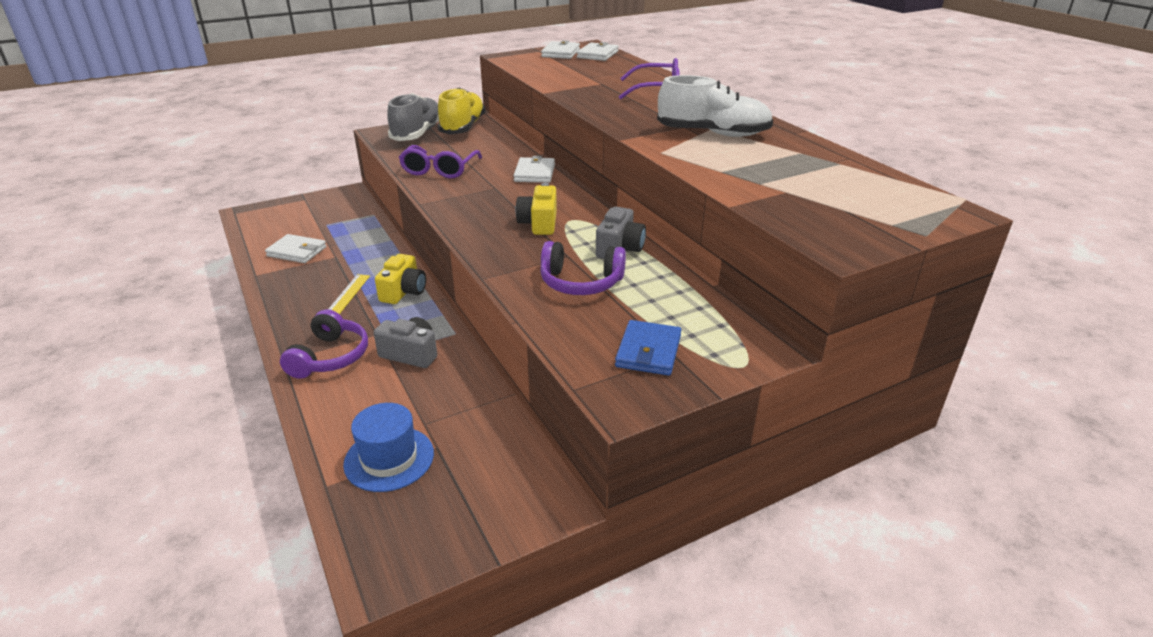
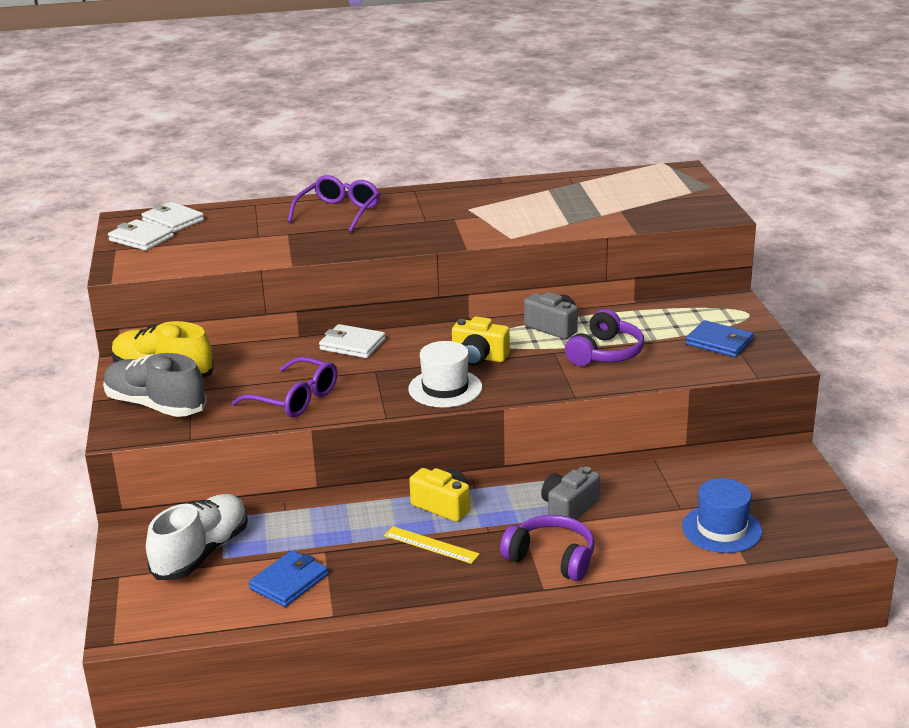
camera: 70 degrees left, 5 degrees down
(297, 251) = (289, 582): white wallet -> blue wallet
(476, 218) = (445, 388): none -> white hat
(713, 134) = (481, 211): white shoe -> white shoe (201, 553)

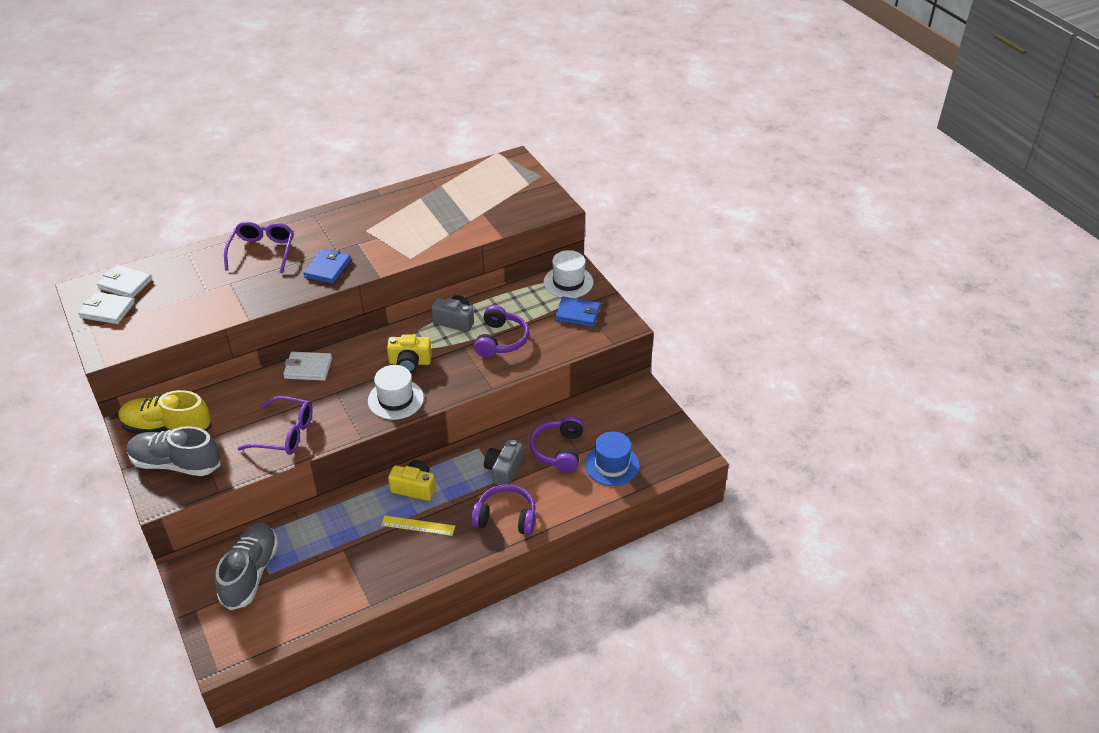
camera: 20 degrees left, 15 degrees up
(201, 553) = (250, 573): white shoe -> grey shoe
(289, 582) = (327, 584): blue wallet -> blue wallet (328, 268)
(652, 501) = (558, 450): none -> purple headphones
(718, 311) = (568, 282): none -> white hat

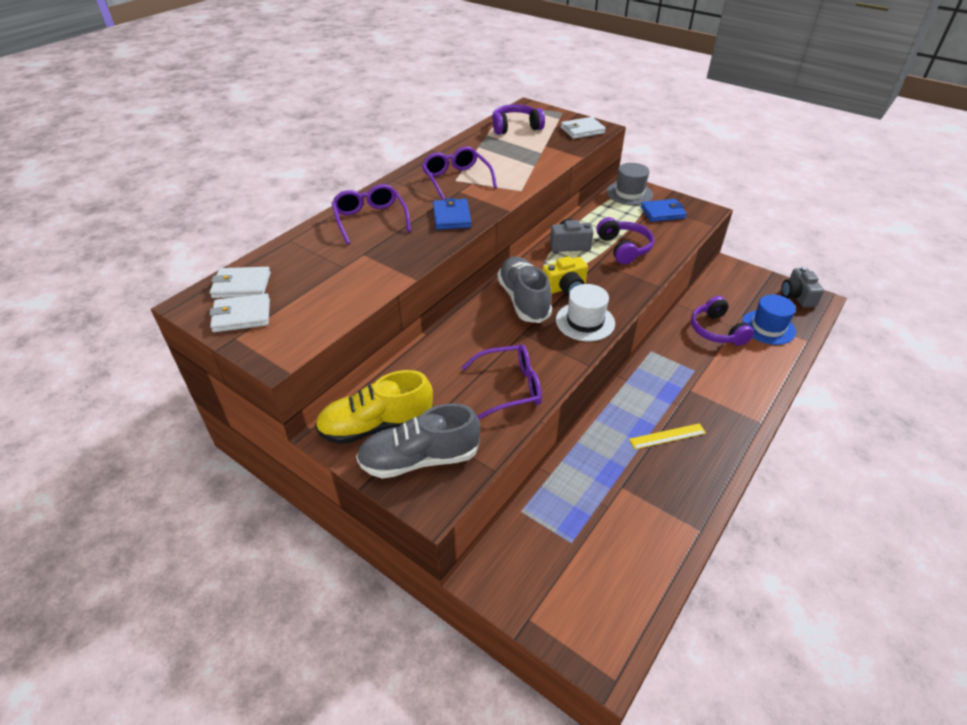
camera: 25 degrees left, 0 degrees up
(250, 573) = (552, 550): grey shoe -> grey shoe (523, 300)
(308, 368) = (474, 321): white wallet -> white wallet (582, 130)
(367, 230) = (456, 179): none -> purple glasses
(414, 488) = (631, 404): yellow camera -> none
(504, 470) = (690, 361): grey camera -> grey camera (797, 296)
(506, 517) = (733, 400): purple headphones -> purple headphones (515, 127)
(568, 282) = (629, 193): white hat -> grey hat

